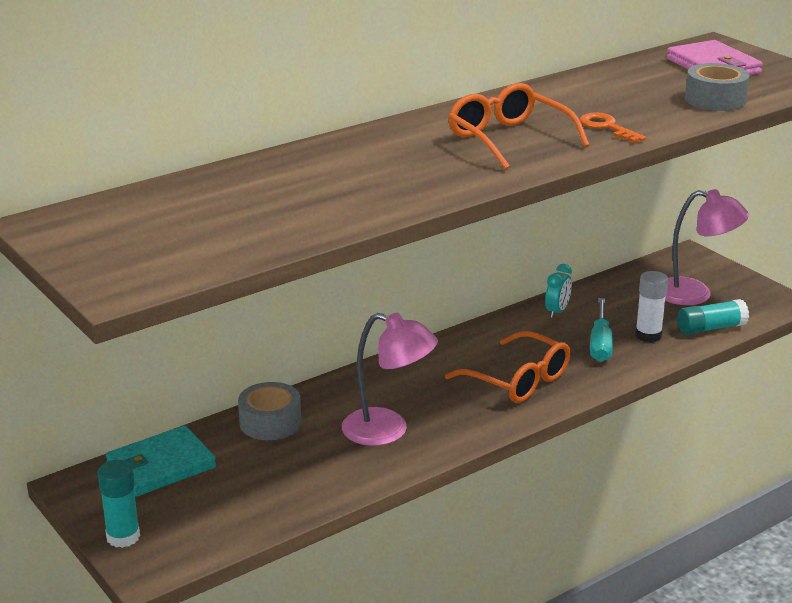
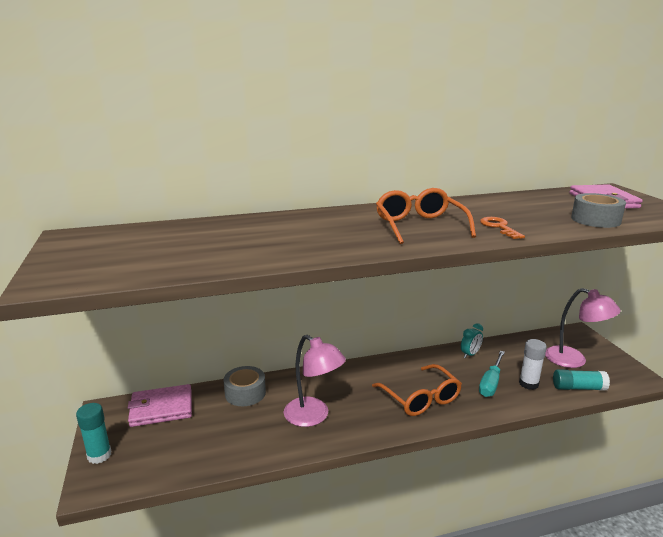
camera: 20 degrees right, 5 degrees down
(161, 466) = (161, 408): turquoise wallet -> pink wallet

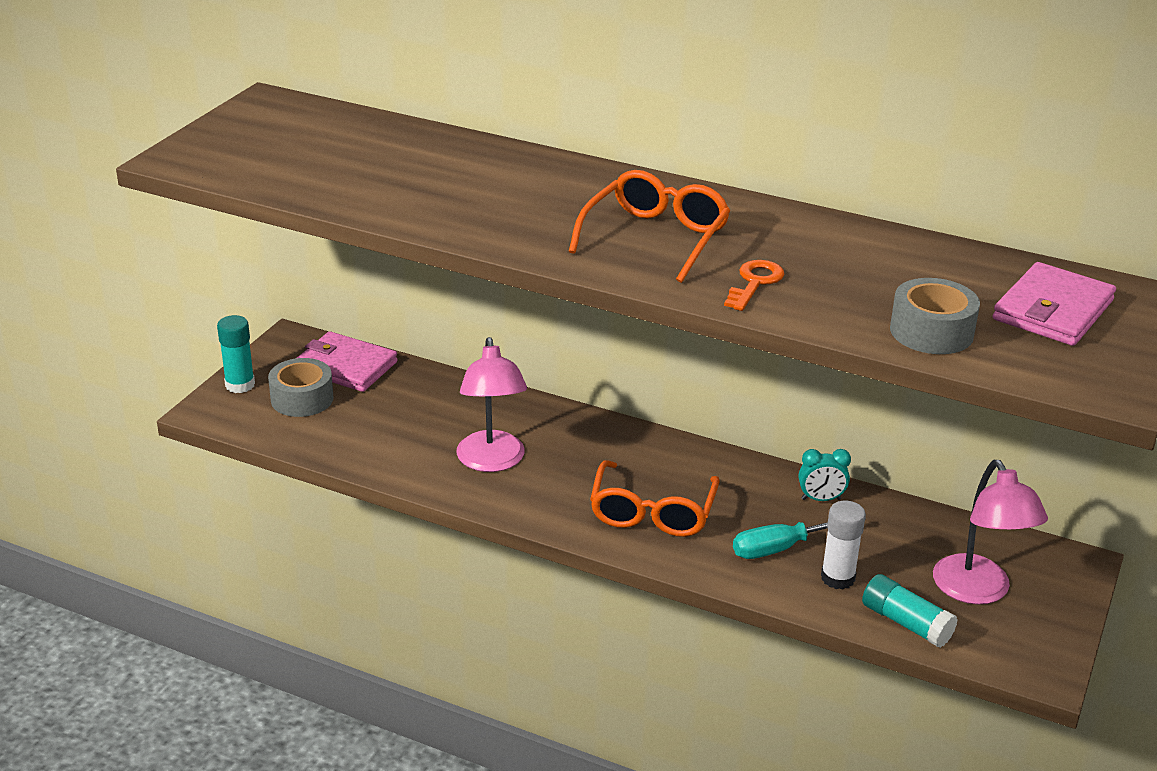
camera: 40 degrees right, 10 degrees up
(245, 393) = (452, 395): grey tape -> grey tape (302, 399)

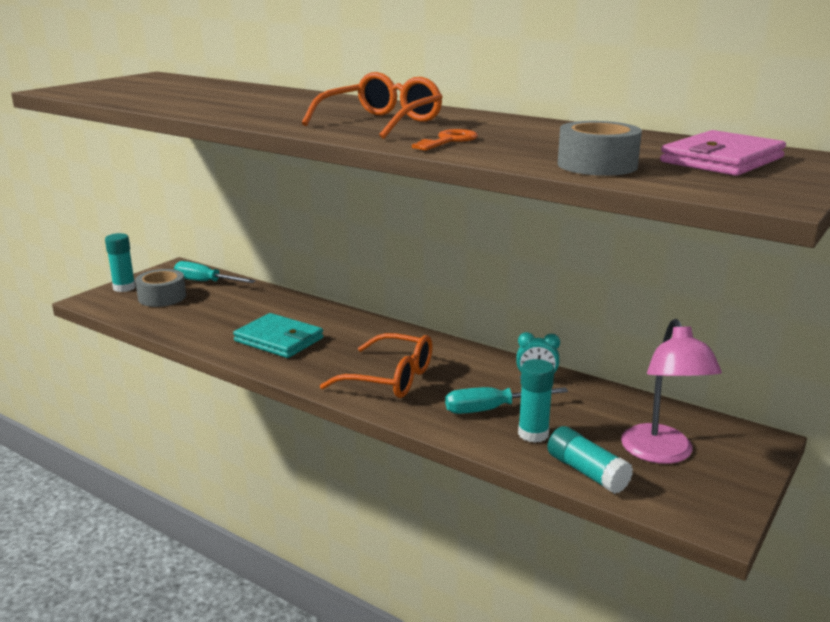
camera: 10 degrees right, 10 degrees down
(346, 366) = (205, 282): pink wallet -> turquoise screwdriver
(492, 461) = (279, 340): pink lamp -> turquoise wallet
(652, 512) = (390, 378): orange glasses -> orange glasses turned 90 degrees counterclockwise
(837, 578) = (533, 434): white glue stick -> turquoise glue stick

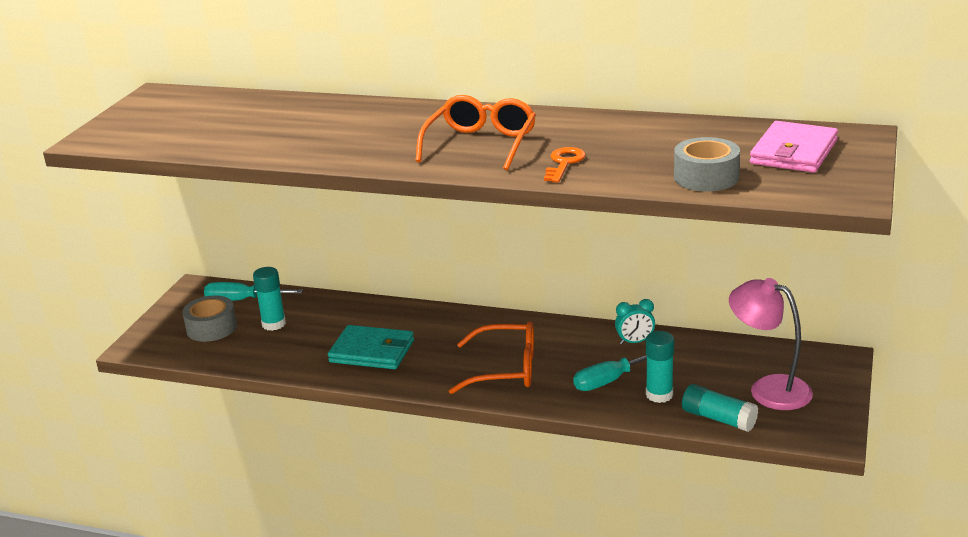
camera: 15 degrees left, 5 degrees up
(124, 288) = (159, 325): turquoise glue stick -> turquoise glue stick (274, 324)
(661, 454) = (769, 389): pink lamp -> pink lamp turned 150 degrees clockwise

